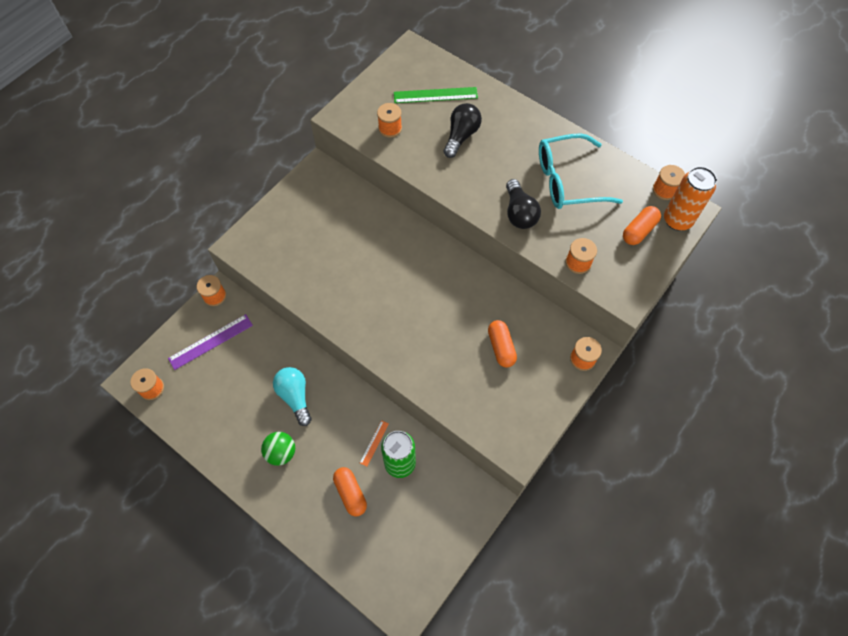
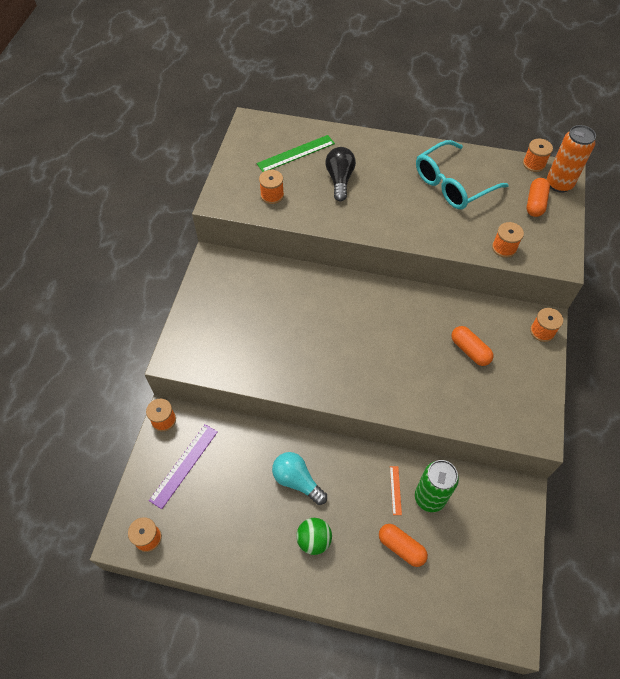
camera: 25 degrees left, 5 degrees down
(519, 213) = (429, 225): black light bulb -> none

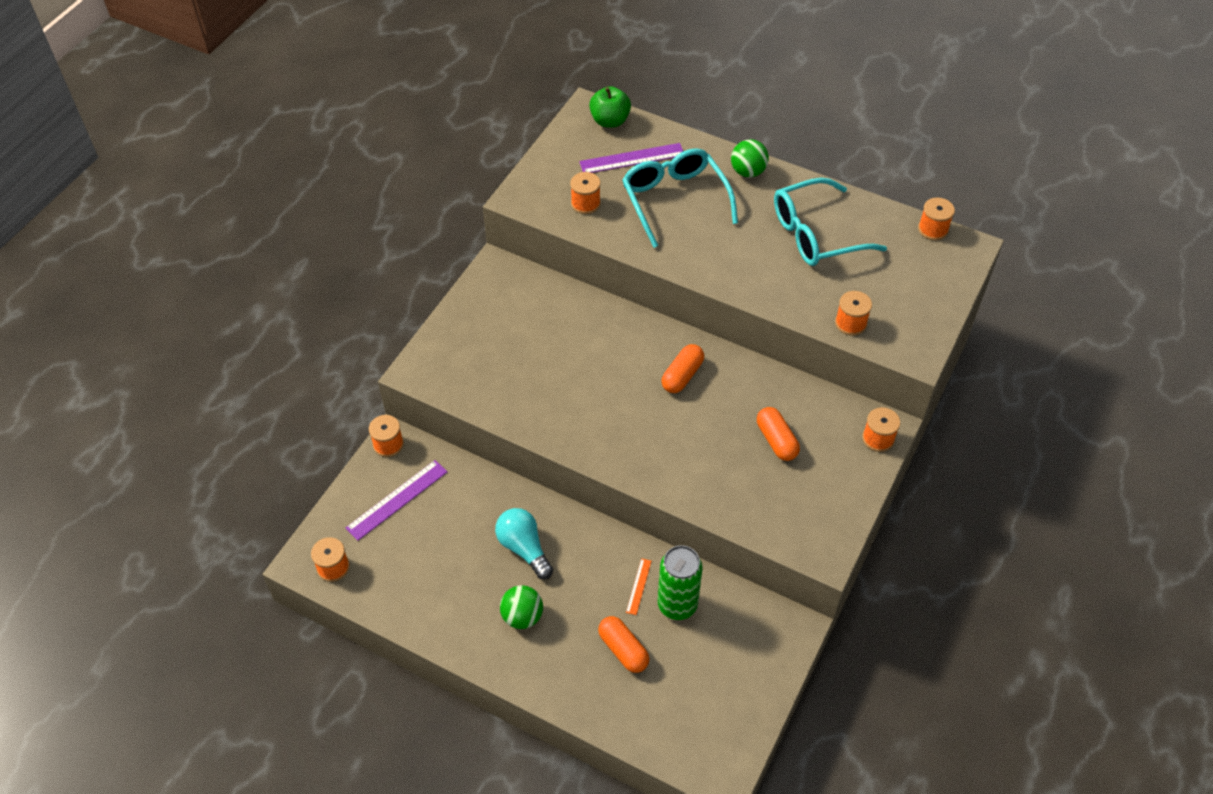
camera: 15 degrees right, 5 degrees down
(269, 128) = (610, 121): none -> green apple
(296, 154) = (632, 159): green ruler -> purple ruler
(340, 180) = (675, 201): black light bulb -> turquoise glasses
(385, 147) = (748, 172): none -> green ball
(535, 203) = (913, 278): orange capsule -> orange capsule (682, 375)
(559, 184) = (955, 261): orange can -> none

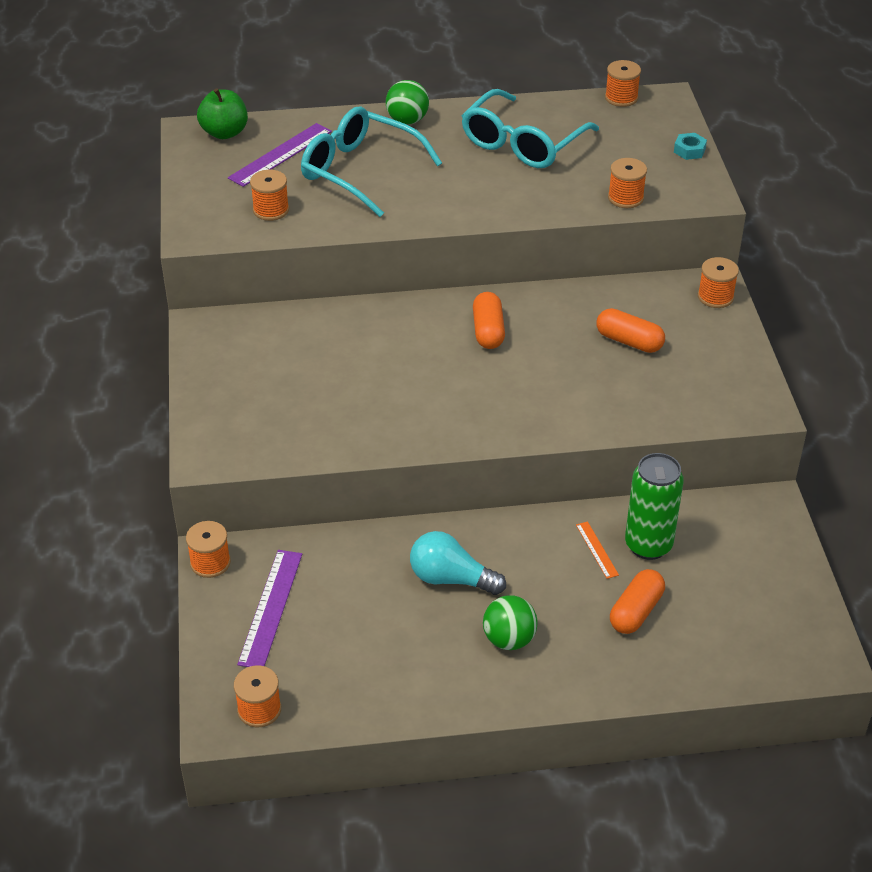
camera: 35 degrees left, 10 degrees down
(623, 649) = (636, 611): orange capsule -> orange capsule turned 75 degrees counterclockwise
(942, 305) = (689, 150): none -> turquoise nut

